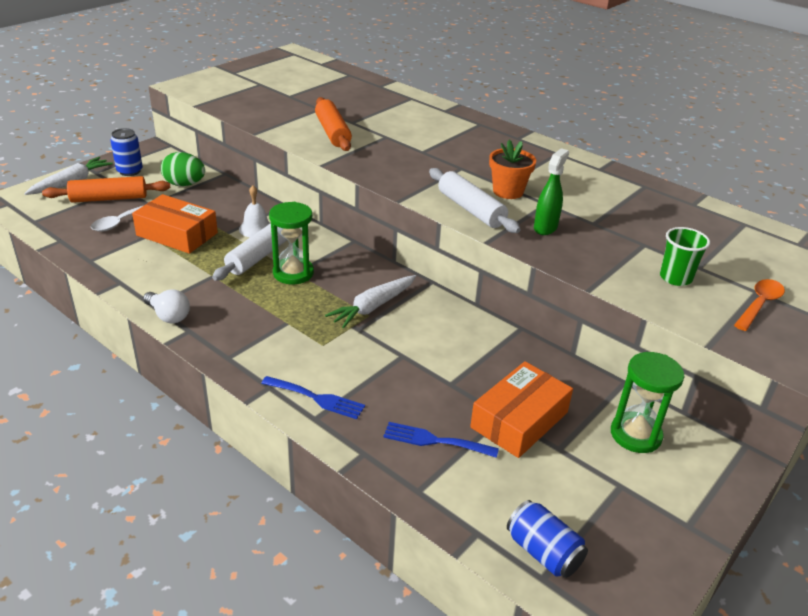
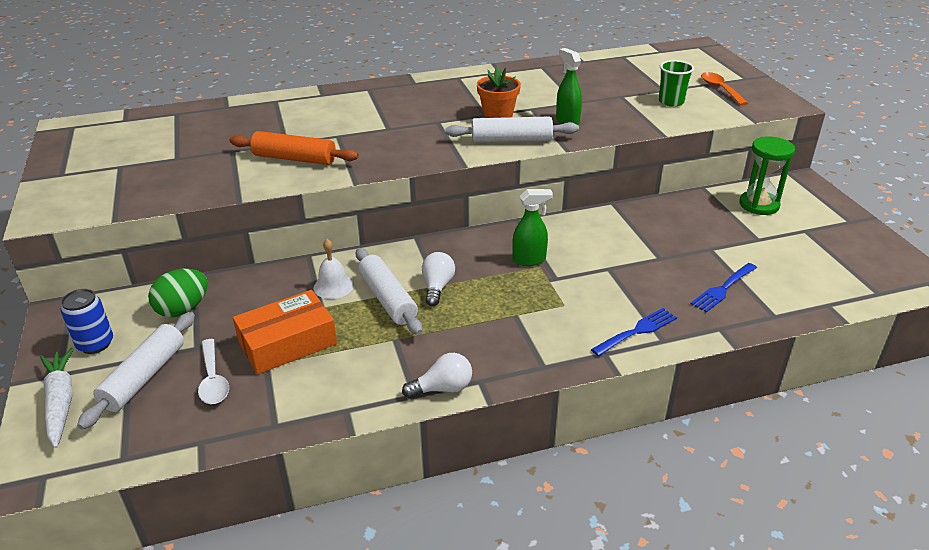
camera: 55 degrees left, 0 degrees up
(109, 198) = (144, 377): orange rolling pin -> white rolling pin
(293, 273) = (437, 287): green hourglass -> white light bulb
(373, 307) = (529, 260): white carrot -> green spray bottle
(519, 420) = (719, 244): orange box -> none
(543, 552) = (855, 284): blue can -> none

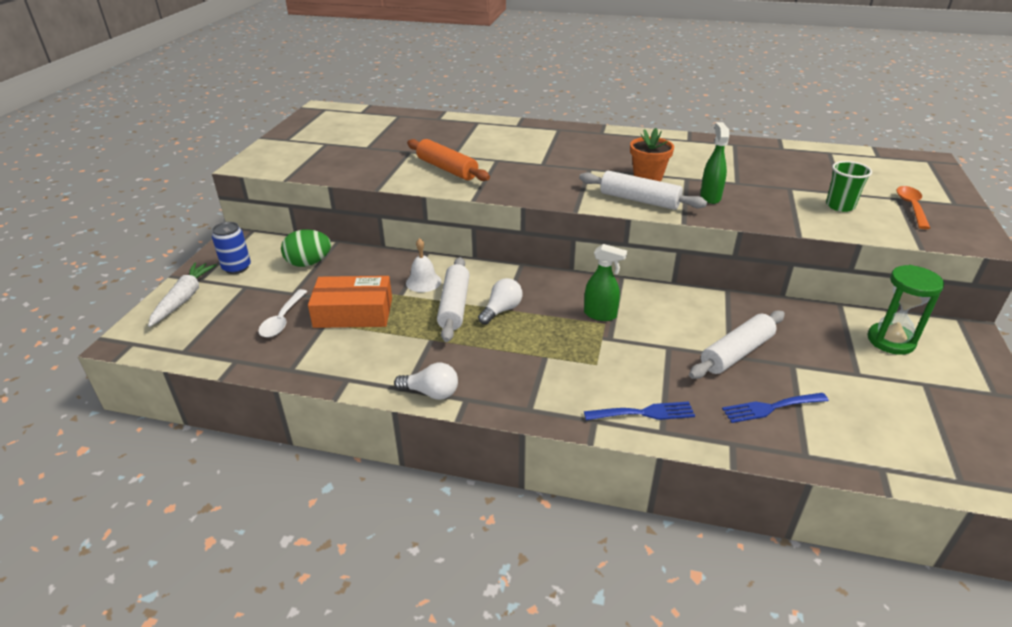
camera: 30 degrees right, 0 degrees up
(144, 377) = (244, 301): white rolling pin -> white rolling pin (736, 353)

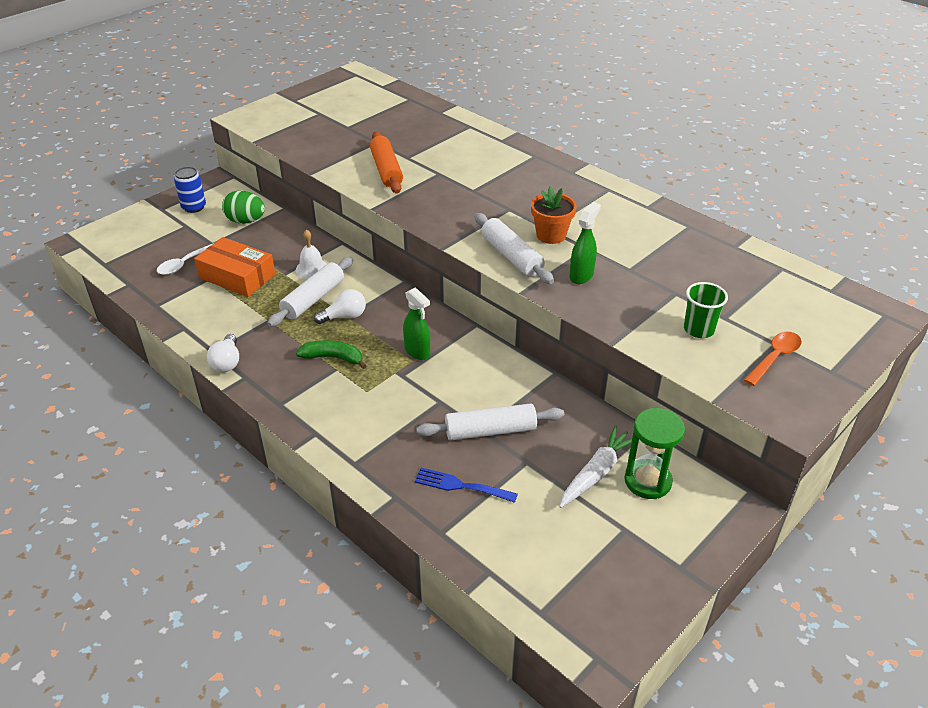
camera: 30 degrees right, 5 degrees up
(183, 299) = (138, 221): white carrot -> white carrot (596, 473)
(431, 393) = (227, 362): white light bulb -> white light bulb turned 45 degrees clockwise
(532, 348) = (333, 358): none -> green banana
(644, 413) = (357, 444): blue fork -> none

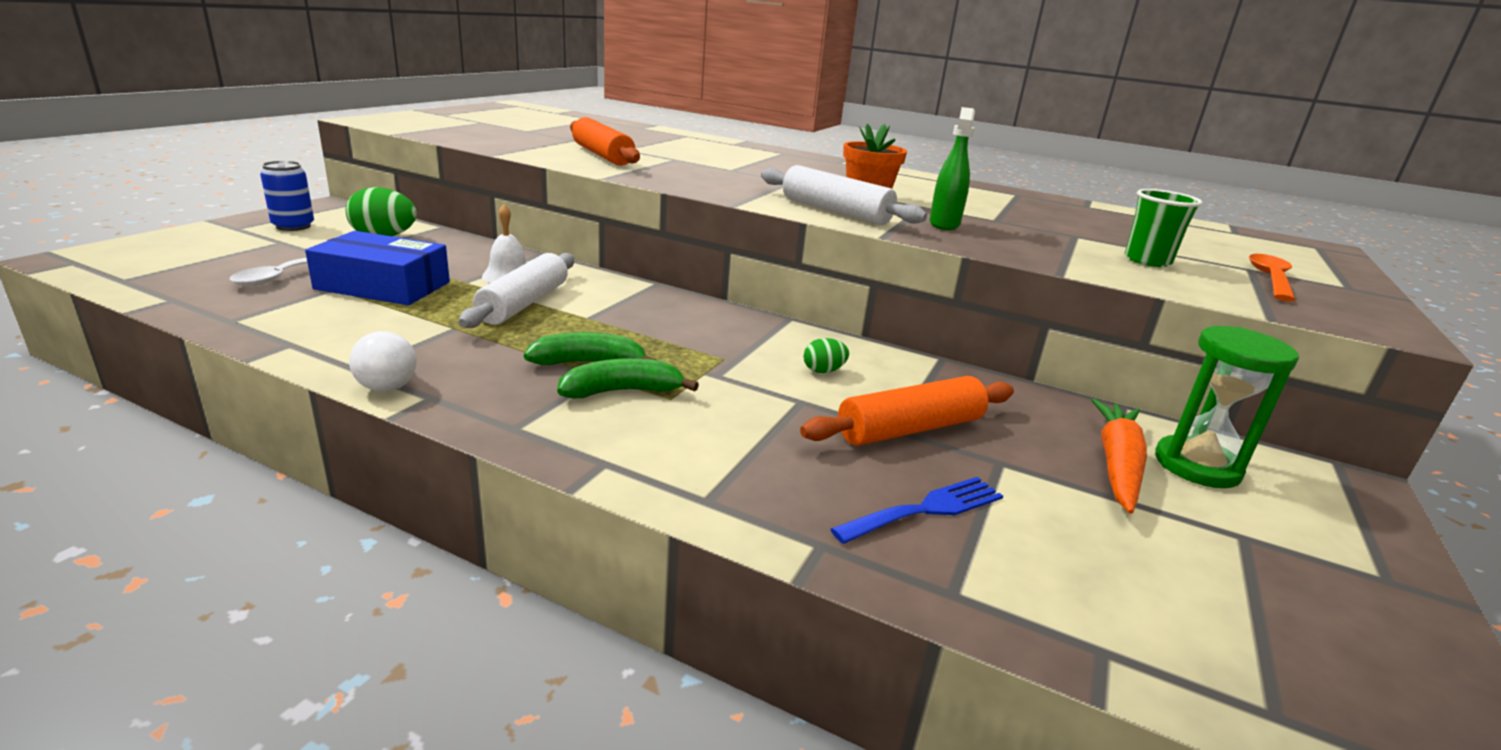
camera: 20 degrees left, 15 degrees down
(237, 276) = (383, 286): orange box -> blue box
(343, 383) = (622, 391): none -> green banana
(344, 317) = (585, 319): white light bulb -> none
(417, 352) = (724, 348): green spray bottle -> none
(460, 486) = (926, 509): blue fork -> blue fork turned 150 degrees clockwise
(468, 377) = (823, 371): none -> green egg
(490, 431) = (910, 429): white rolling pin -> orange rolling pin
(596, 473) = (1116, 465): white carrot -> orange carrot

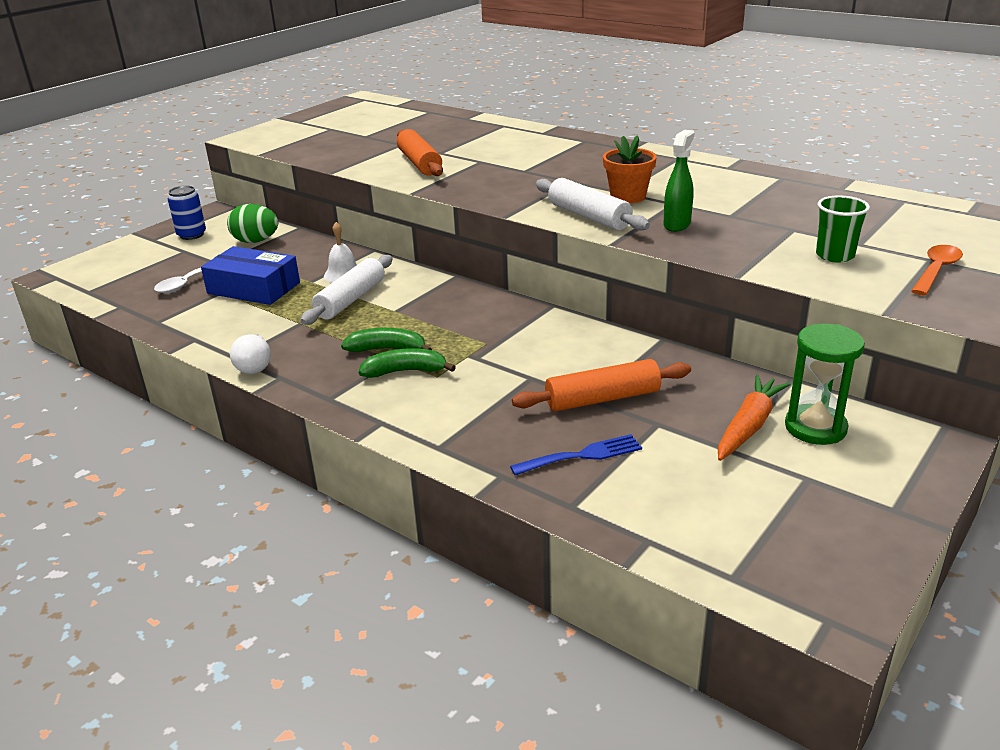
camera: 15 degrees right, 5 degrees up
(823, 371) = (559, 352): green egg -> none

